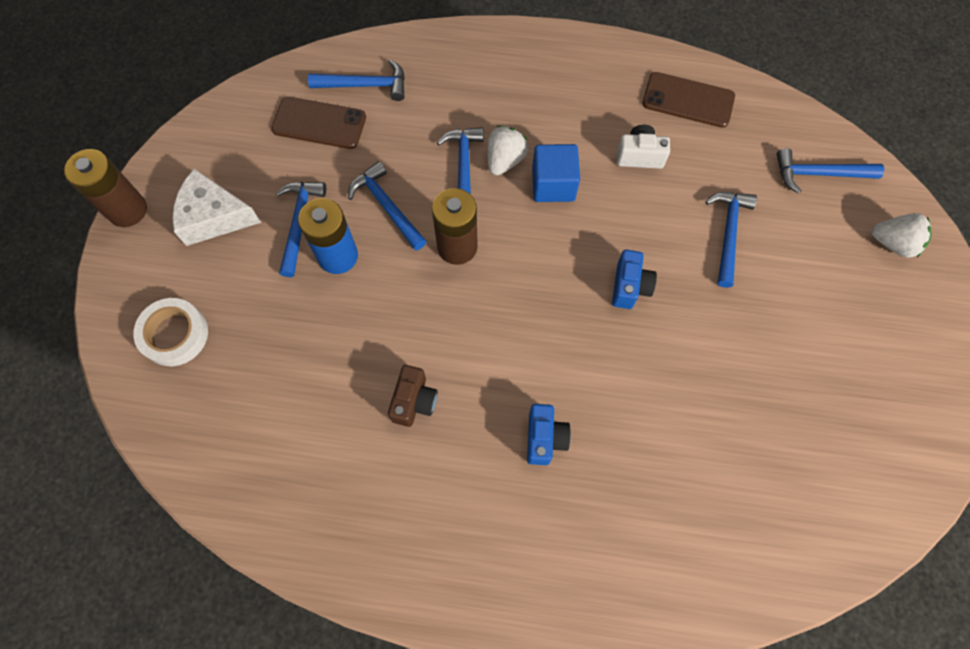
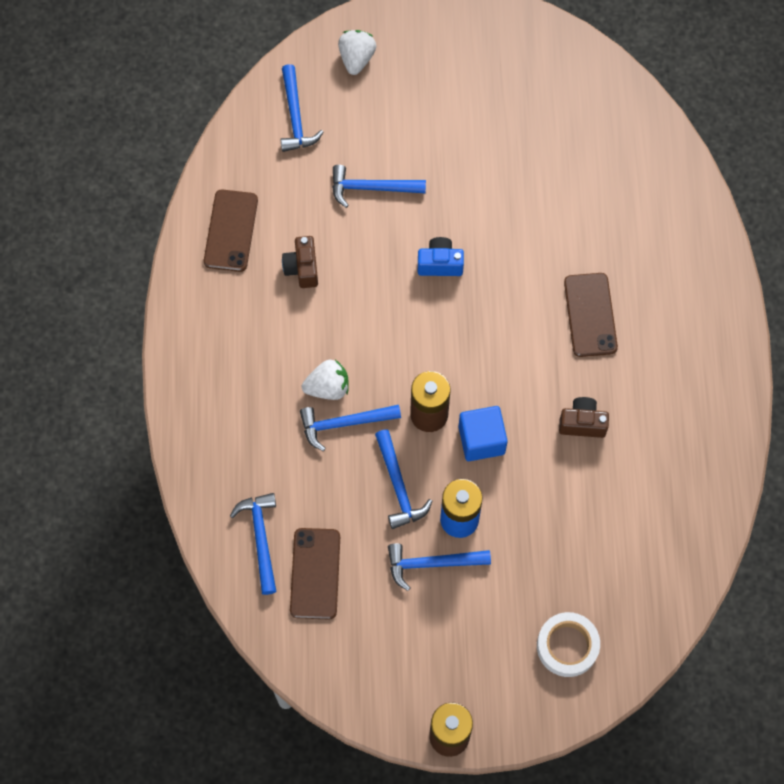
camera: 100 degrees left, 0 degrees up
(214, 216) = (440, 647): white cheese -> none
(387, 206) = (398, 486): blue hammer -> blue hammer turned 60 degrees counterclockwise
(505, 160) = (328, 387): white strawberry -> white strawberry turned 150 degrees clockwise
(544, 438) = (590, 315): blue camera -> brown phone
(553, 184) = (347, 340): blue cube -> blue cube (481, 440)
(639, 156) = (302, 268): white camera -> brown camera

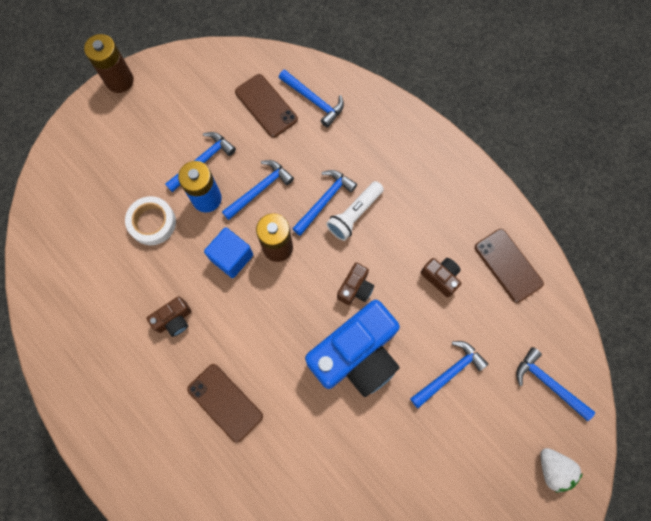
camera: 140 degrees right, 5 degrees up
(328, 387) = (354, 214): white strawberry -> white flashlight
(389, 320) = (355, 288): none -> brown camera
(398, 486) = (260, 189): blue hammer -> blue hammer turned 105 degrees clockwise
(440, 264) = (356, 355): blue camera -> blue camera, size x2.28
(567, 646) = (85, 176): white tape -> white tape (152, 223)

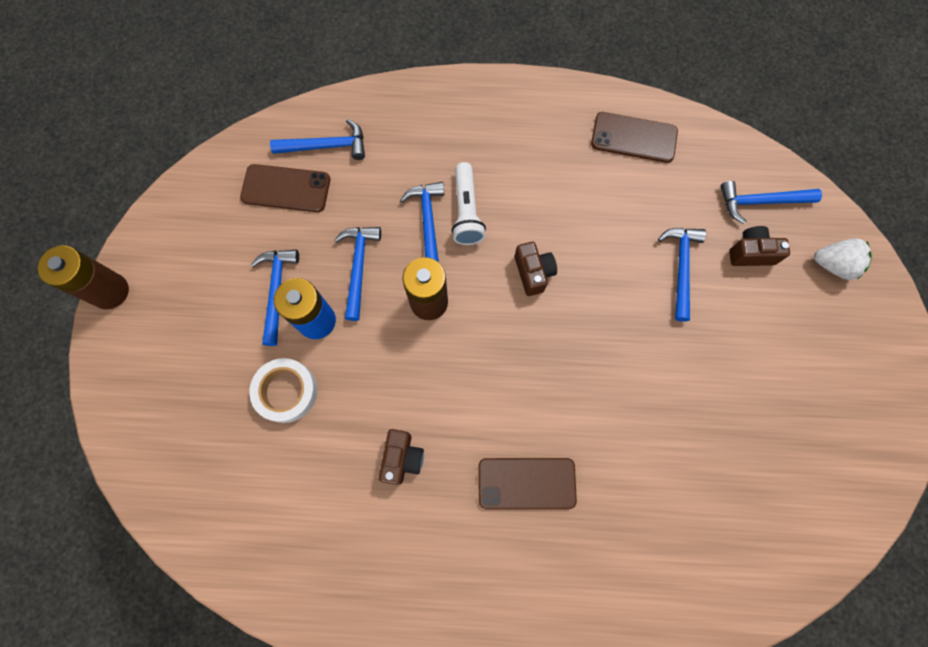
camera: 45 degrees left, 0 degrees up
(231, 257) = (396, 350): blue cube -> none
(356, 355) = (593, 328): blue camera -> none
(440, 277) = (592, 197): brown camera -> brown camera (750, 253)

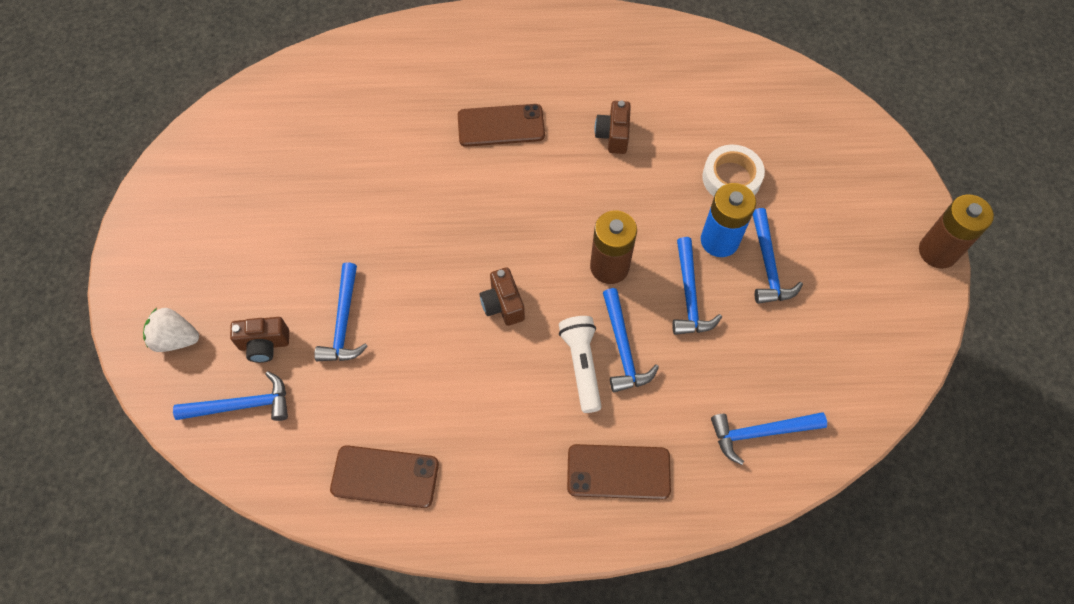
camera: 175 degrees right, 10 degrees down
(286, 188) = (792, 376): brown phone -> brown phone (618, 472)

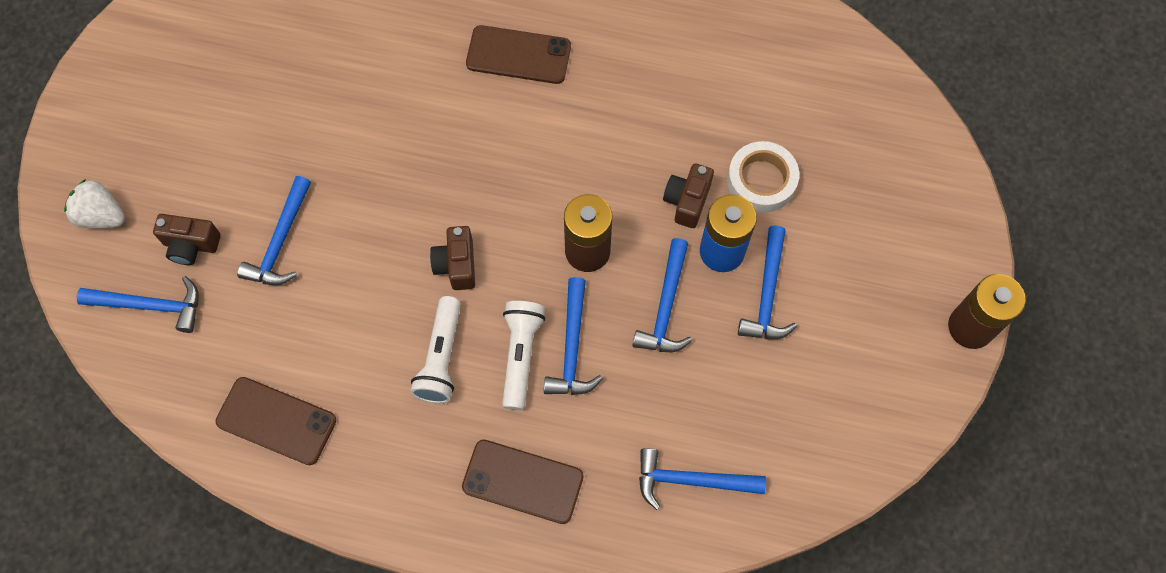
camera: 15 degrees right, 5 degrees up
(514, 385) = (441, 358): none -> white flashlight
(613, 135) = (642, 97): brown camera -> brown camera (687, 201)

